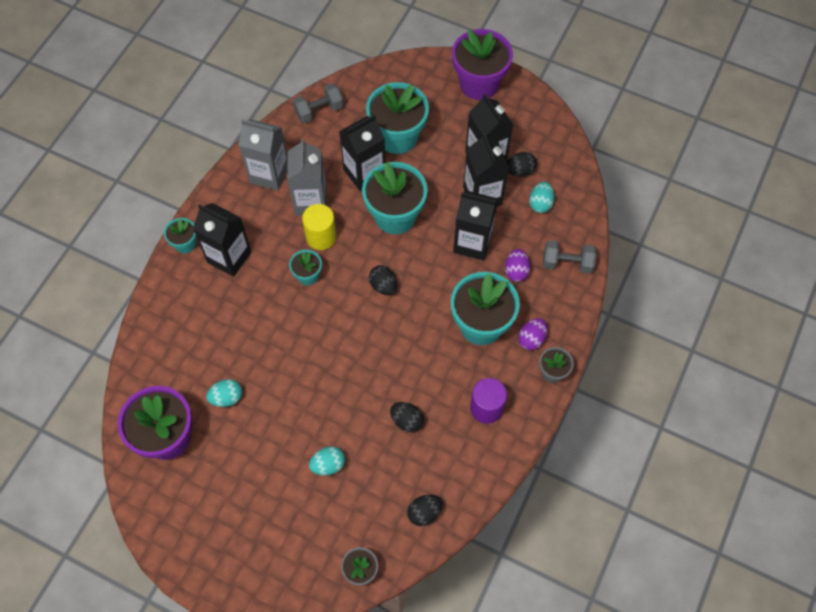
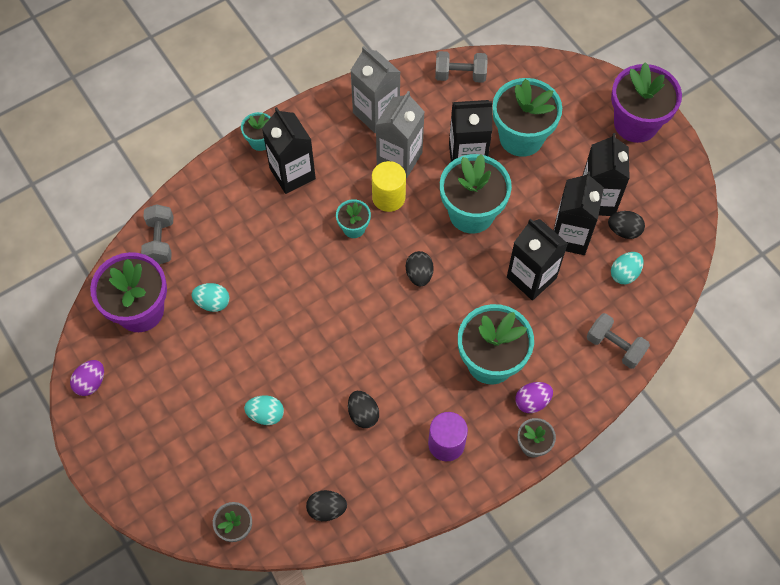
camera: 30 degrees right, 0 degrees up
(149, 370) = (160, 241): none -> grey dumbbell
(516, 271) = (558, 327): purple egg -> purple egg (91, 383)

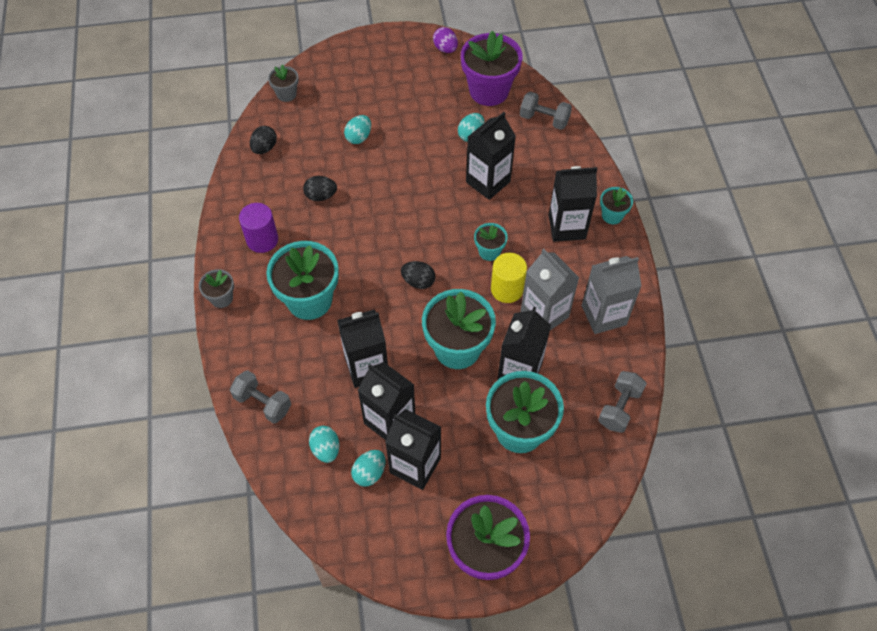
camera: 115 degrees right, 5 degrees down
(269, 262) = (488, 182): none -> black carton
(532, 402) = (256, 314): purple egg -> none
(615, 346) = (263, 403): grey dumbbell -> grey dumbbell turned 60 degrees clockwise
(624, 230) = (369, 473): black egg -> turquoise egg

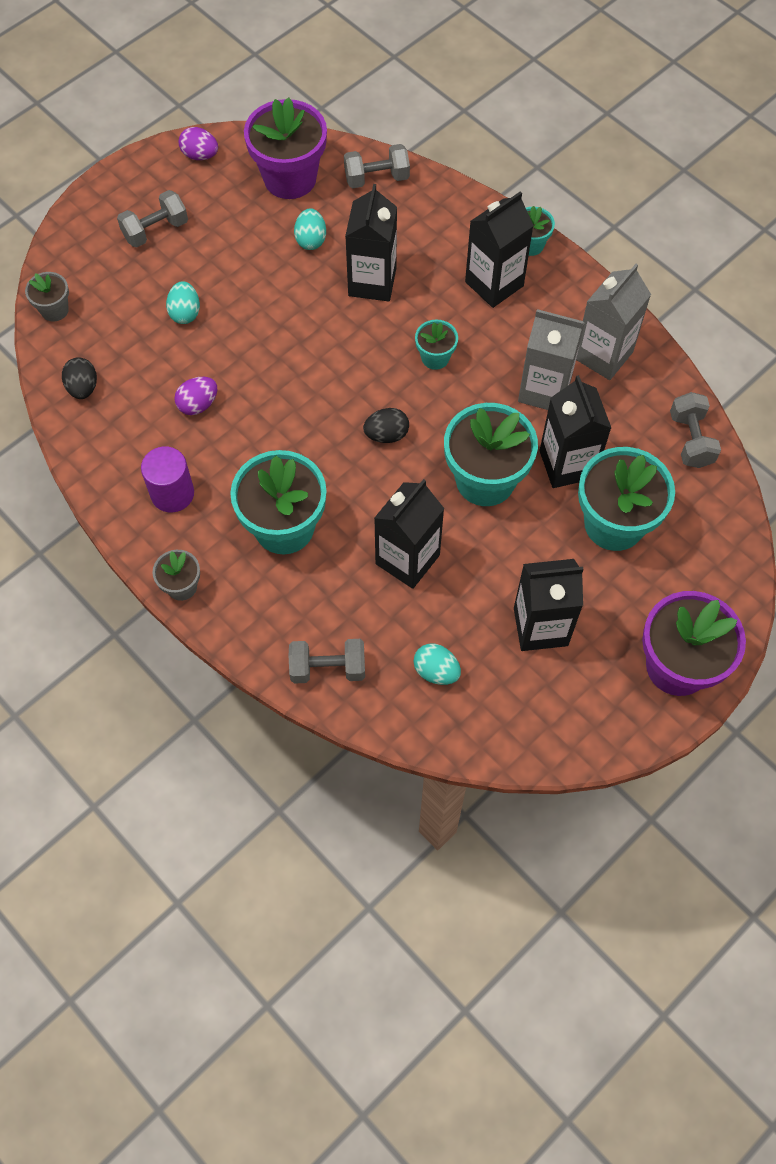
camera: 35 degrees left, 5 degrees up
(321, 196) = (198, 404): black egg -> purple egg
(369, 473) = (501, 665): turquoise egg -> none
(382, 79) = (155, 230): none -> grey dumbbell
(389, 421) = (477, 599): black carton -> none
(507, 289) = (486, 387): yellow cylinder -> none

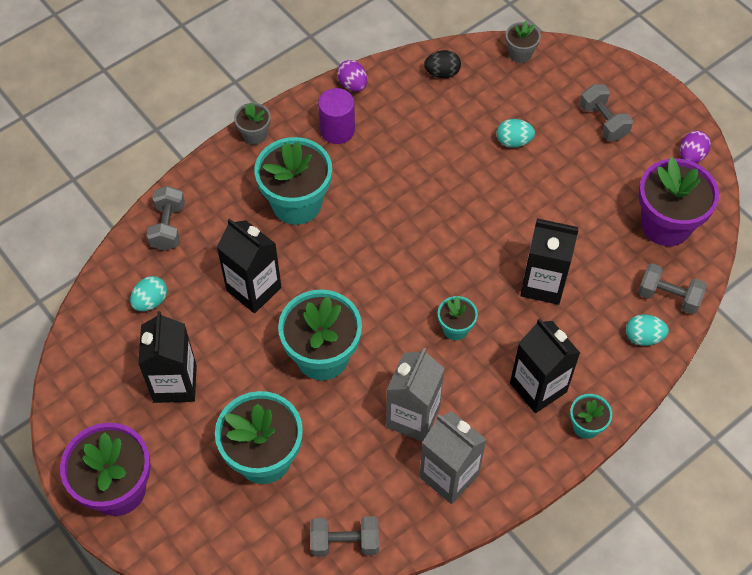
camera: 95 degrees right, 5 degrees down
(198, 404) = (419, 149): purple egg -> purple egg (352, 85)
(311, 240) = (592, 238): turquoise egg -> turquoise egg (643, 337)
(376, 178) = (668, 297): grey dumbbell -> grey dumbbell turned 60 degrees counterclockwise
(386, 435) = (377, 283): black egg -> none
(567, 464) = (330, 426): black carton -> none

